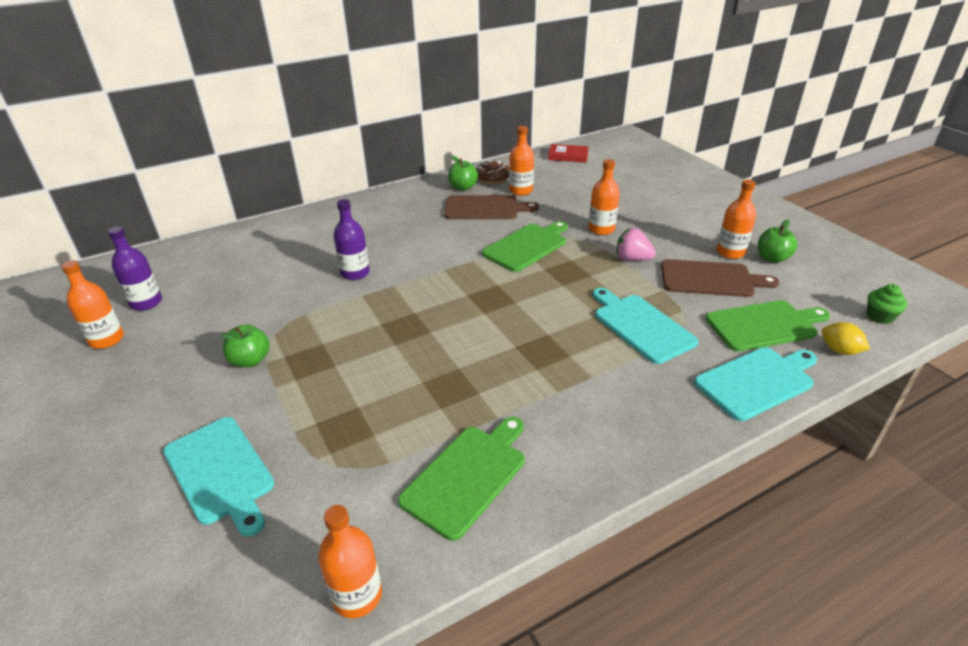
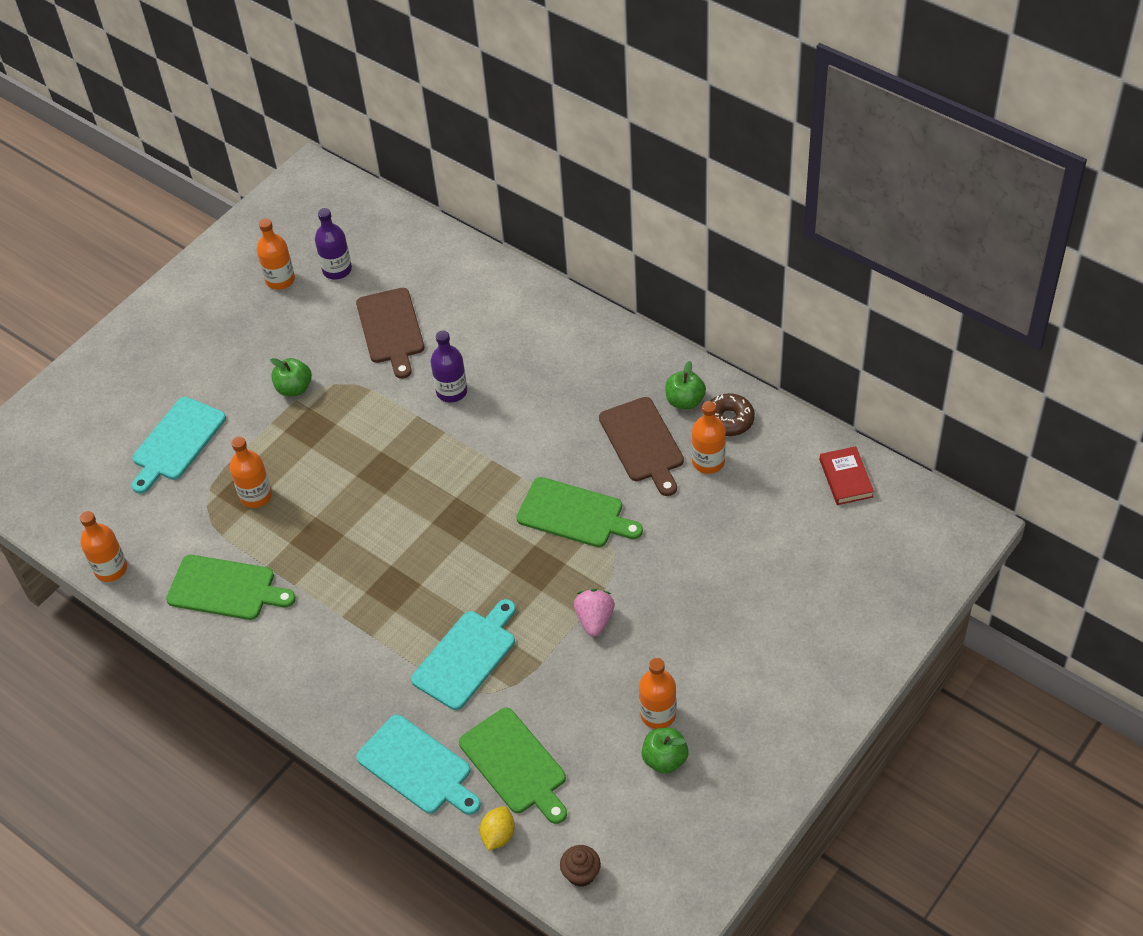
camera: 70 degrees right, 15 degrees up
(601, 229) = (650, 573): orange bottle -> orange bottle (256, 496)
(711, 279) = (586, 703): brown cutting board -> brown cutting board (391, 329)
(879, 316) = (581, 873): green cupcake -> brown cupcake

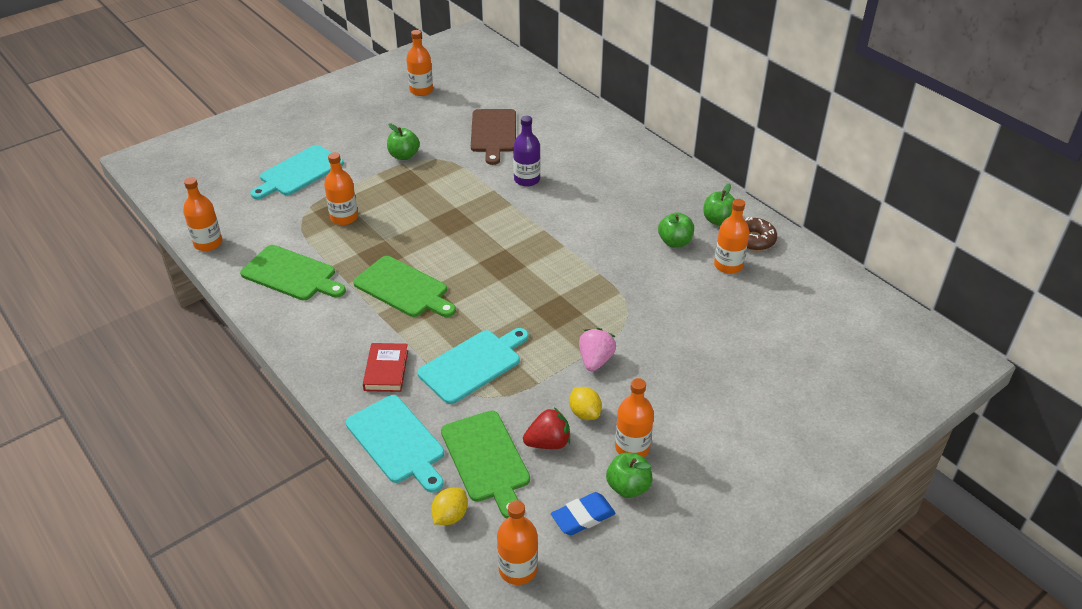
camera: 10 degrees right, 10 degrees down
(337, 270) = (466, 92): purple bottle -> none
(572, 730) = (548, 443): none -> red strawberry
(574, 514) = (601, 280): green cutting board -> green cutting board (403, 288)
(581, 873) = (518, 569): brown cupcake -> orange bottle
(600, 686) = (585, 413): none -> yellow lemon
(629, 803) = (583, 517): none -> blue eraser
(643, 443) = (675, 242): brown cutting board -> green apple
(846, 478) = (849, 300): red book -> red book (386, 370)

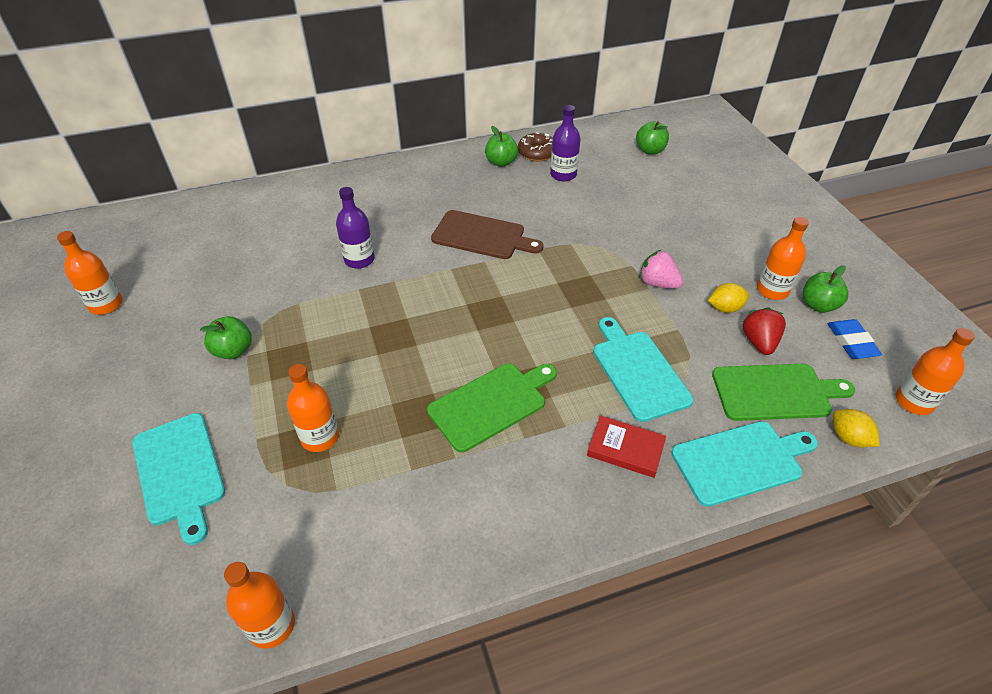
camera: 70 degrees left, 5 degrees up
(292, 274) = (406, 519): green cutting board -> none
(493, 133) = (254, 264): brown cutting board -> brown cutting board (482, 236)
(675, 242) = (517, 193): green apple -> green apple (650, 150)
(728, 265) = (563, 175): orange bottle -> purple bottle

